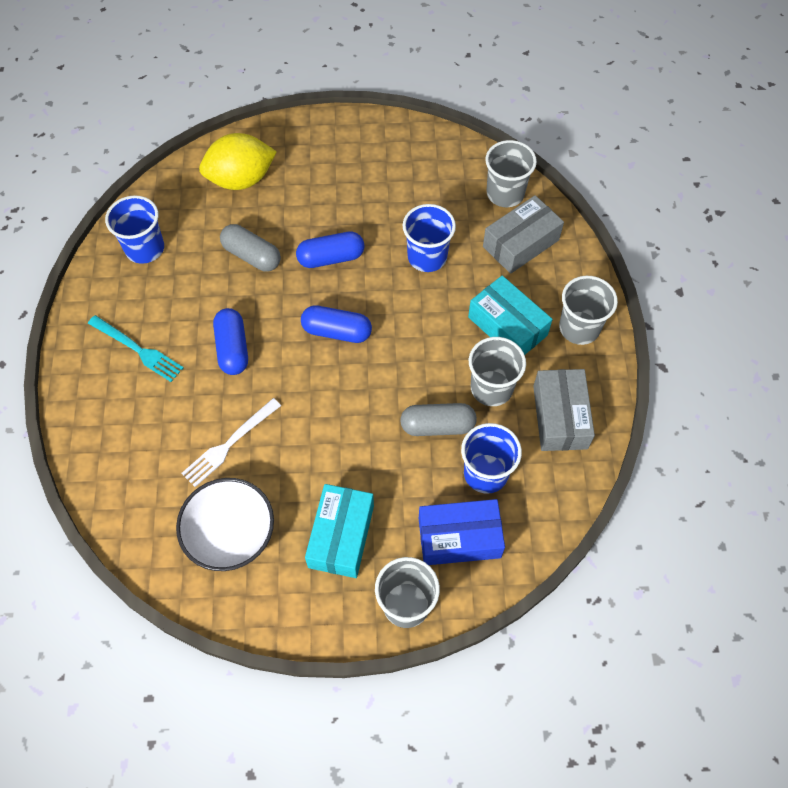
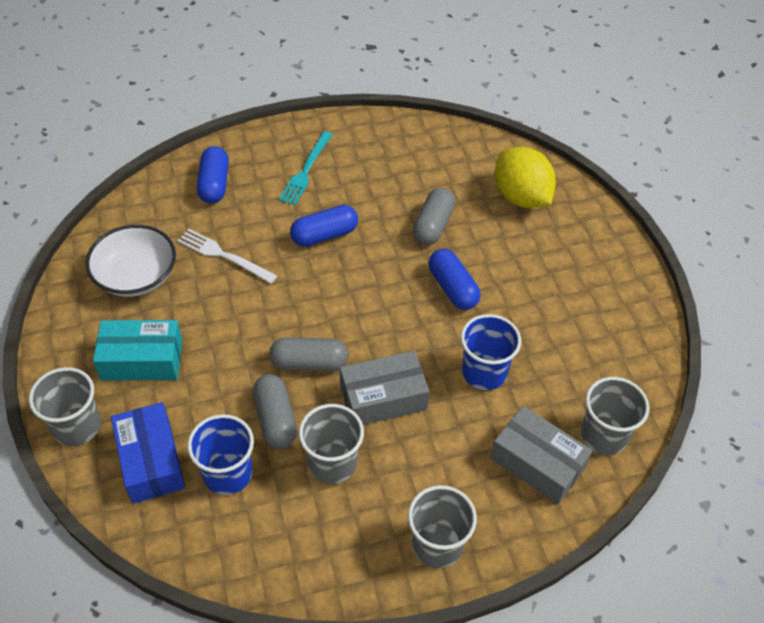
camera: 75 degrees right, 10 degrees down
(145, 248) = (414, 148): blue cup -> none
(337, 331) = (366, 311): blue capsule -> blue capsule (214, 184)
(383, 388) = (309, 363): none -> grey capsule
(507, 326) = (417, 466): turquoise box -> none
(560, 417) = (311, 539): grey box -> grey box (383, 398)

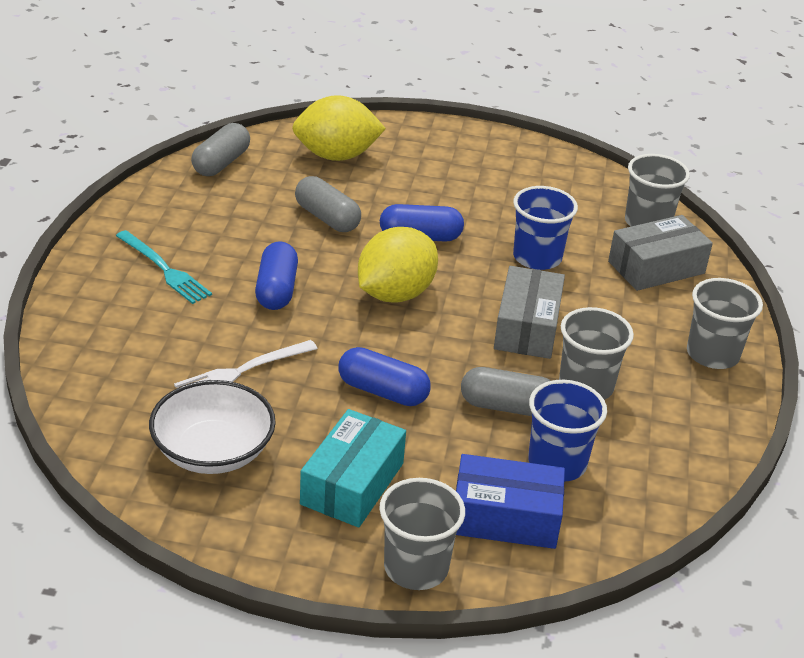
camera: 65 degrees left, 15 degrees down
(214, 184) = (116, 342): blue capsule -> blue capsule (383, 391)
(309, 363) = (448, 359): grey capsule -> grey capsule (221, 163)
(367, 301) = (395, 294): none -> yellow lemon

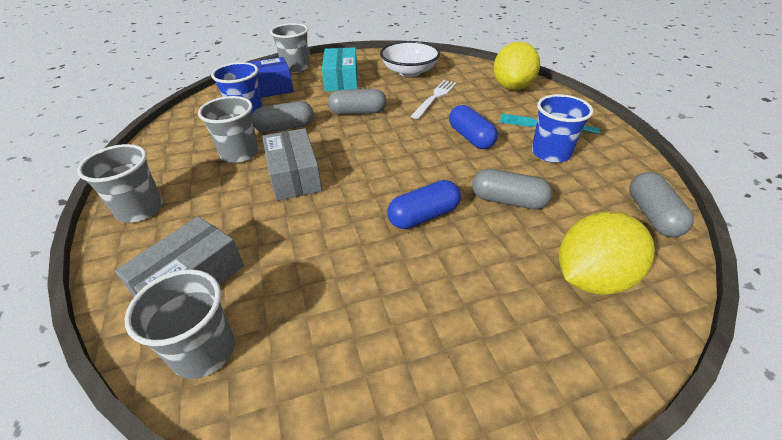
camera: 155 degrees right, 5 degrees up
(383, 391) = (358, 112): blue capsule -> grey capsule
(395, 294) = (399, 163): yellow lemon -> yellow lemon (512, 87)
(537, 257) = (313, 240): blue cup -> blue cup (550, 153)

